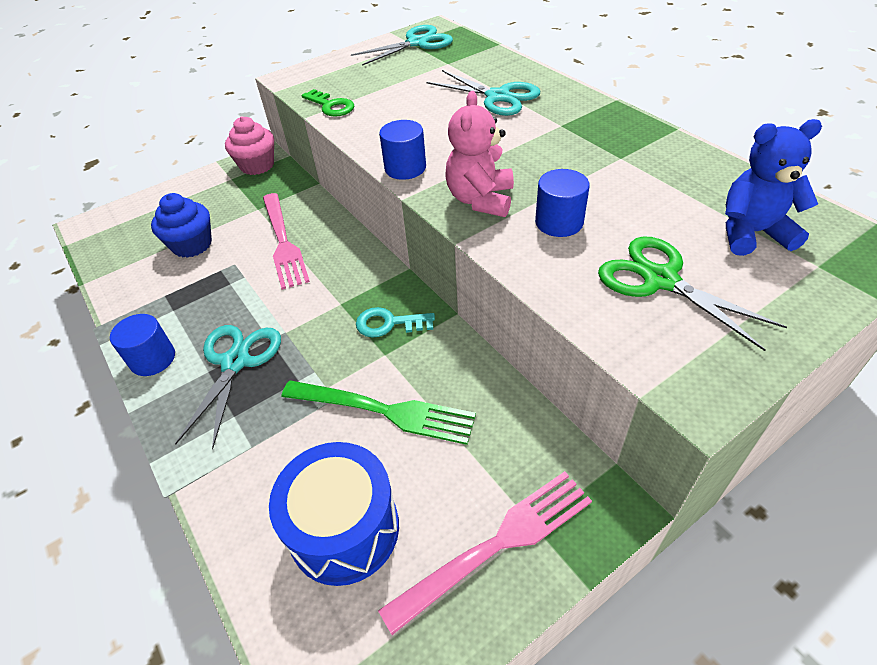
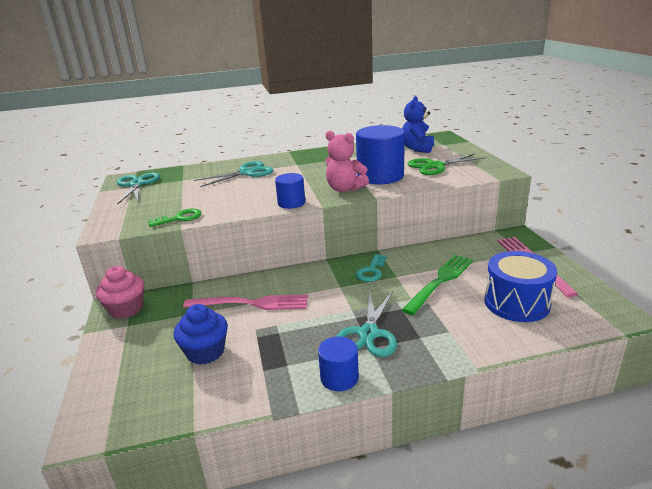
camera: 70 degrees left, 20 degrees down
(236, 362) = (368, 334): turquoise scissors -> turquoise scissors turned 105 degrees counterclockwise
(559, 222) = (380, 176): blue cylinder -> blue cylinder, size x1.85

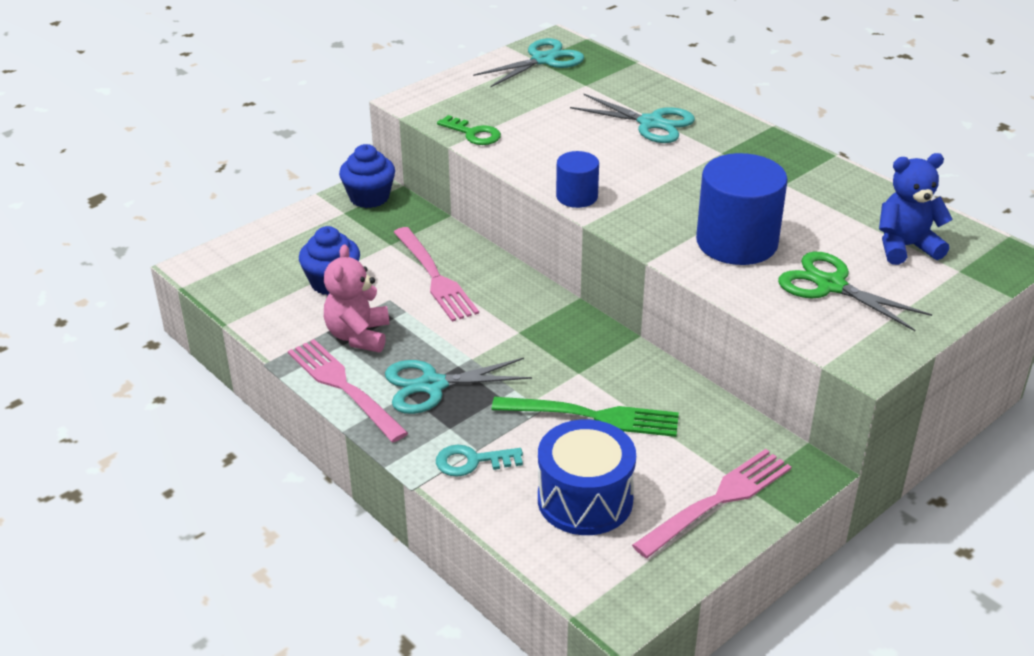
camera: 60 degrees right, 10 degrees up
(126, 309) = (369, 197): pink cupcake -> blue cupcake
(339, 378) = (344, 387): blue cylinder -> pink fork
(344, 189) = (659, 224): pink teddy bear -> pink teddy bear (358, 336)
(371, 271) = (574, 347): turquoise key -> turquoise key (472, 461)

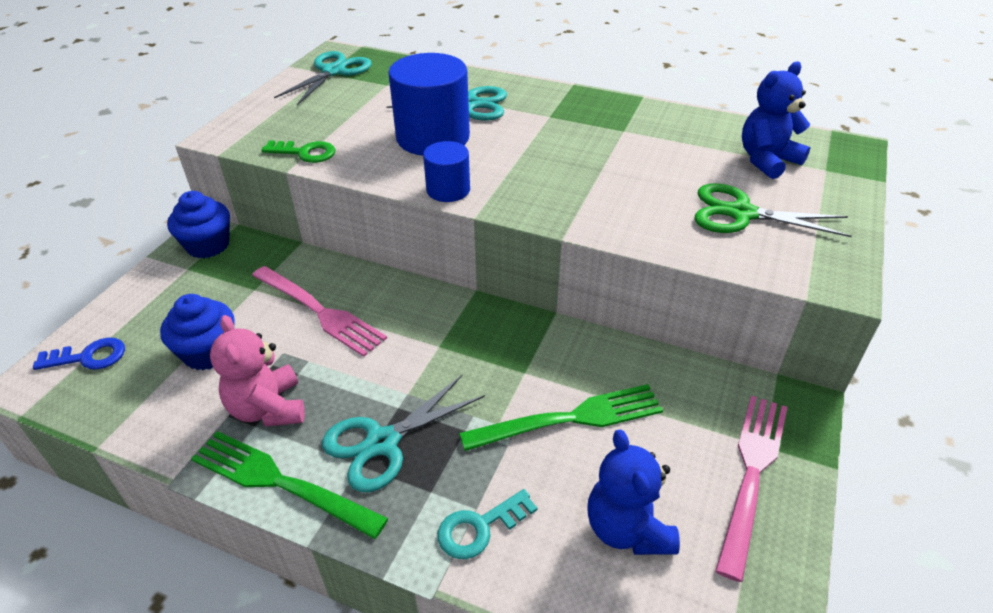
camera: 25 degrees left, 5 degrees up
(242, 260) = (88, 357): none -> blue key
(344, 387) = (281, 483): pink fork -> green fork
(585, 499) = (627, 528): blue drum -> blue teddy bear
(736, 242) = (628, 195): blue cylinder -> blue cylinder (433, 137)

